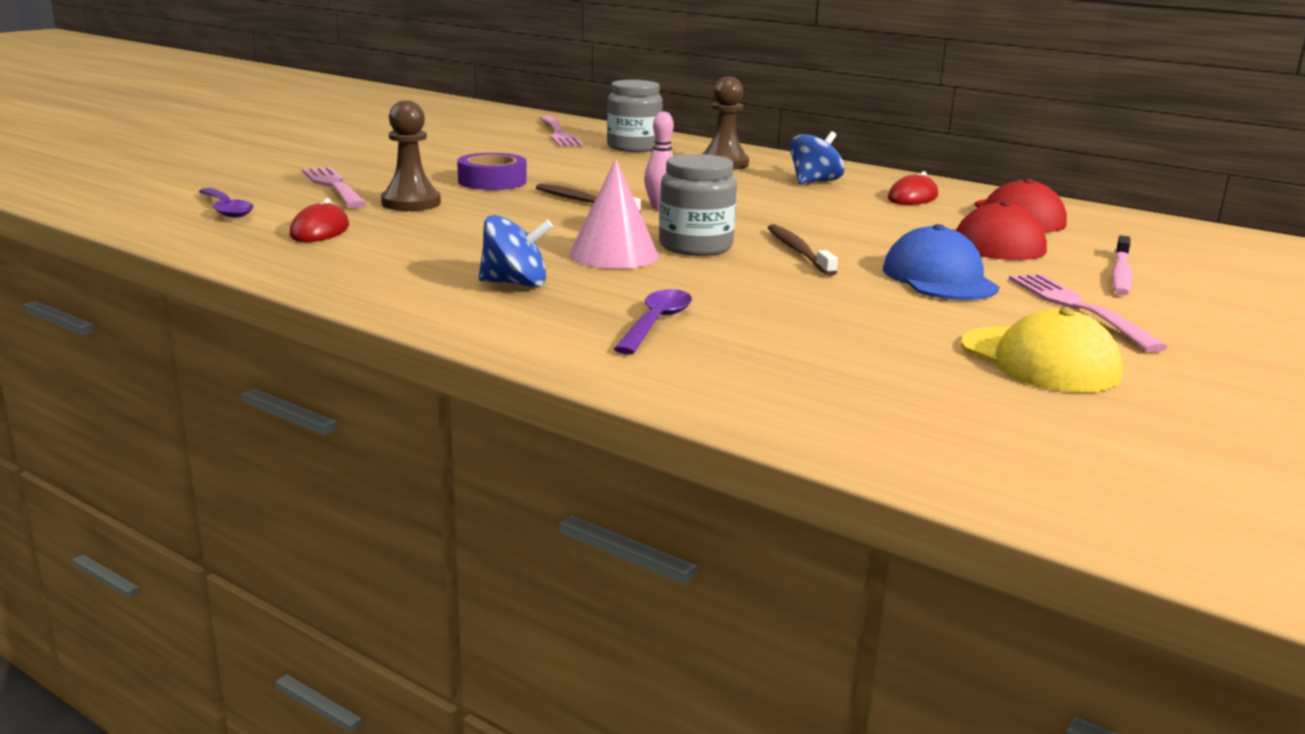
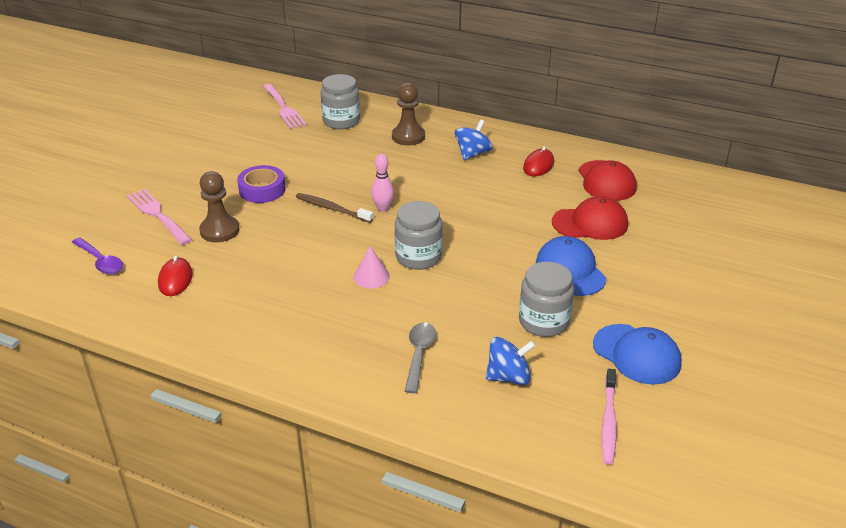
camera: 10 degrees left, 15 degrees up
(515, 283) = (323, 324): blue spinning top -> blue spinning top (508, 377)
(613, 254) = (371, 277): pink cone -> pink cone, size x0.64
(656, 323) = (419, 355): purple spoon -> grey spoon
(798, 251) = (482, 252): brown toothbrush -> none
(880, 316) = (544, 321): none -> grey jar
(1039, 360) = (637, 354): yellow cap -> blue cap
(1078, 308) = (652, 292): pink fork -> none
(1120, 274) = (672, 246): pink toothbrush -> pink toothbrush (608, 421)

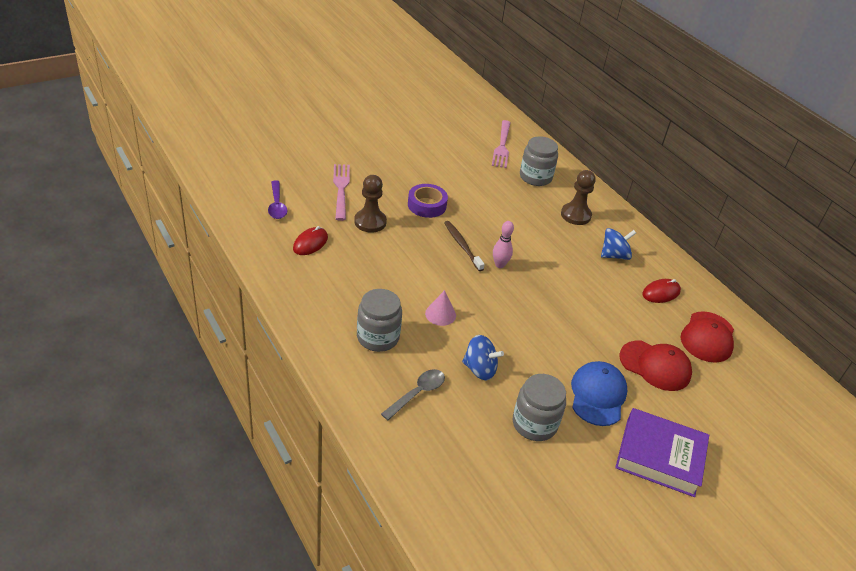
camera: 30 degrees right, 5 degrees up
(418, 257) = (489, 318): grey jar -> grey jar (378, 337)
(508, 377) = (465, 450): blue spinning top -> blue spinning top (479, 369)
(608, 421) = (506, 532): pink toothbrush -> none
(637, 354) = (582, 495): blue cap -> none
(662, 290) = (659, 456): none -> purple book

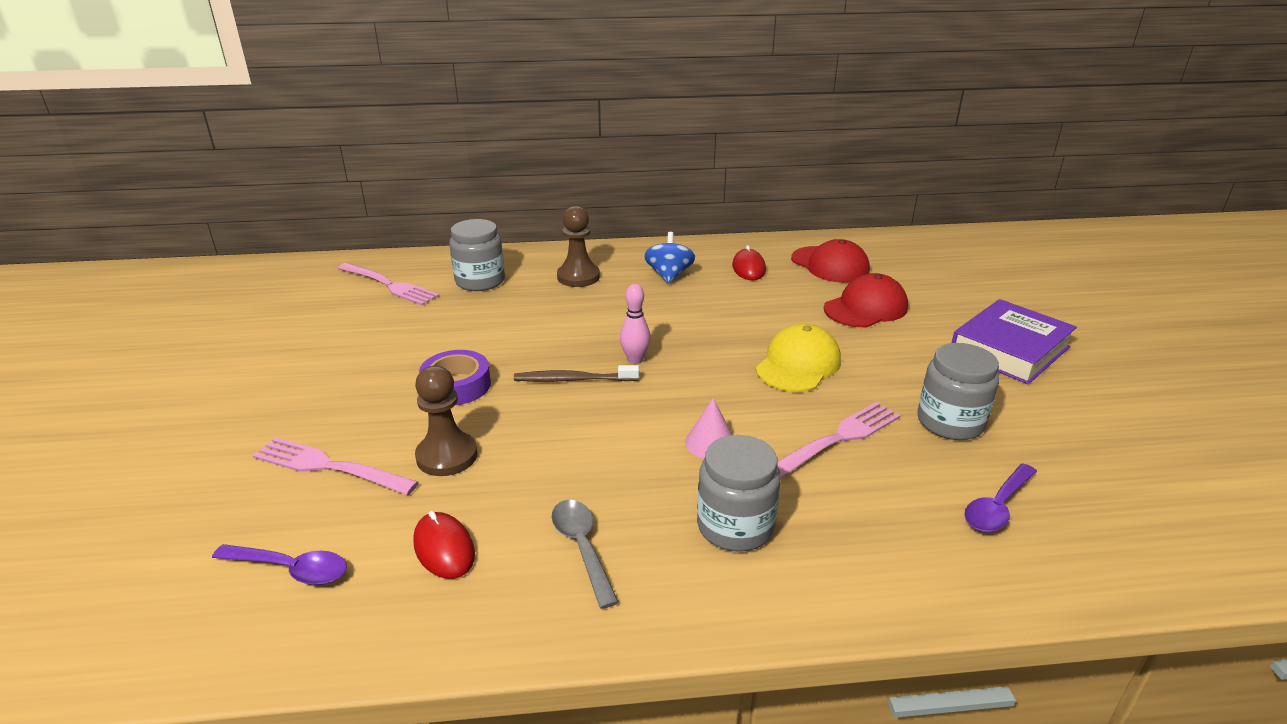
camera: 60 degrees left, 10 degrees down
(417, 393) = (874, 516): grey spoon -> grey spoon (582, 548)
(458, 450) = (997, 507): none -> purple spoon
(479, 369) = (838, 439): blue spinning top -> pink fork
(549, 339) = (798, 364): none -> yellow cap
(598, 395) = (906, 359): blue cap -> none

